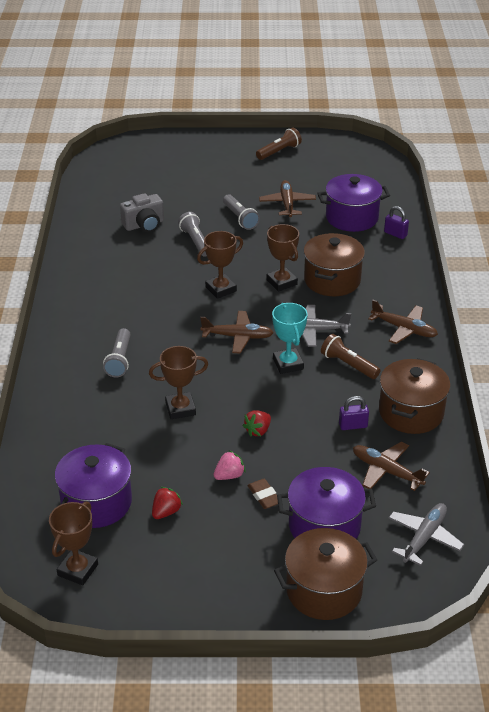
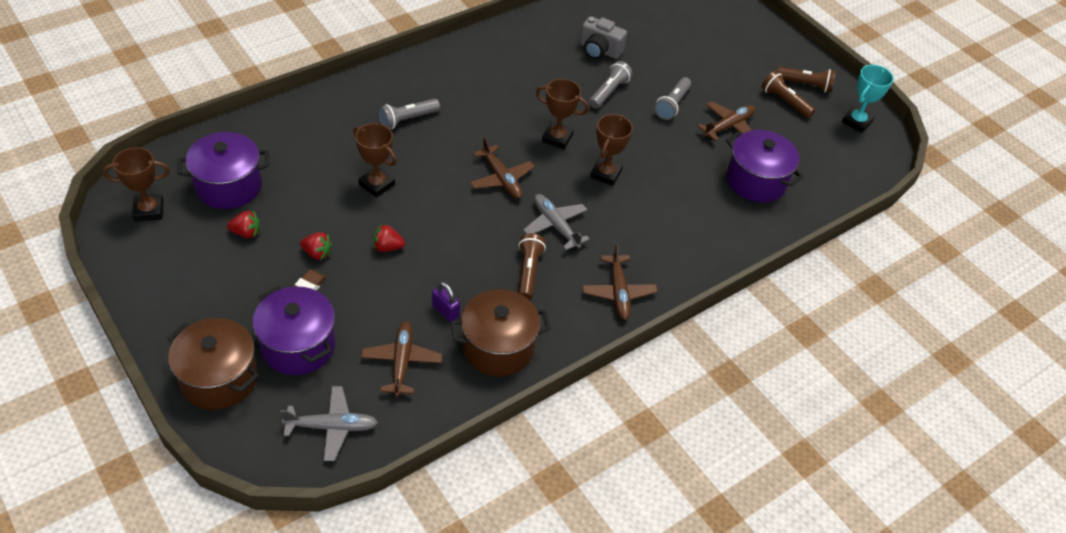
camera: 50 degrees right, 10 degrees up
(229, 475) = (317, 253): pink strawberry -> red strawberry
(287, 168) = (784, 101): none -> brown flashlight
(288, 364) = (493, 228): turquoise trophy -> turquoise trophy (856, 122)
(332, 280) = (643, 208): brown pot -> none
(395, 234) = (763, 224): purple padlock -> none

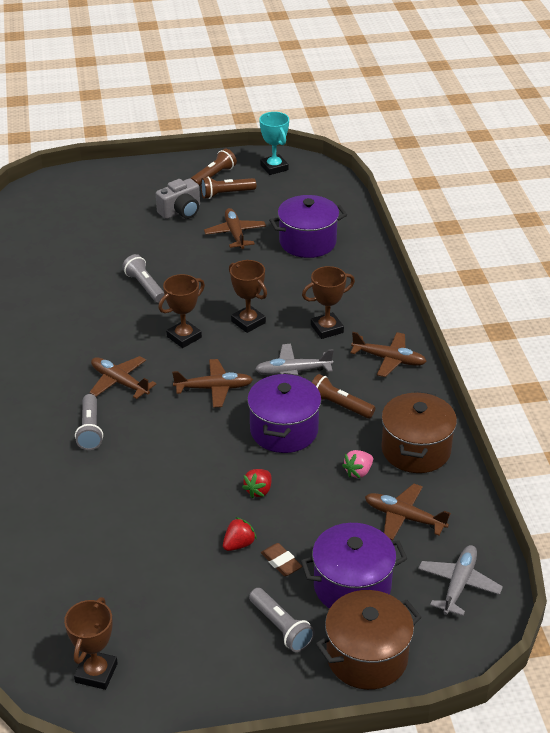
camera: 60 degrees left, 10 degrees down
(229, 186) = (100, 594): purple pot -> purple pot (284, 430)
(246, 233) = (179, 594): red strawberry -> none
(377, 184) = (169, 476): brown trophy -> brown trophy (327, 329)
(445, 311) = (358, 472): purple padlock -> pink strawberry
(474, 118) = (120, 382): none -> brown plane
(599, 50) = (84, 273): grey camera -> grey camera (181, 211)
(672, 105) = (187, 255): grey flashlight -> grey flashlight (281, 627)

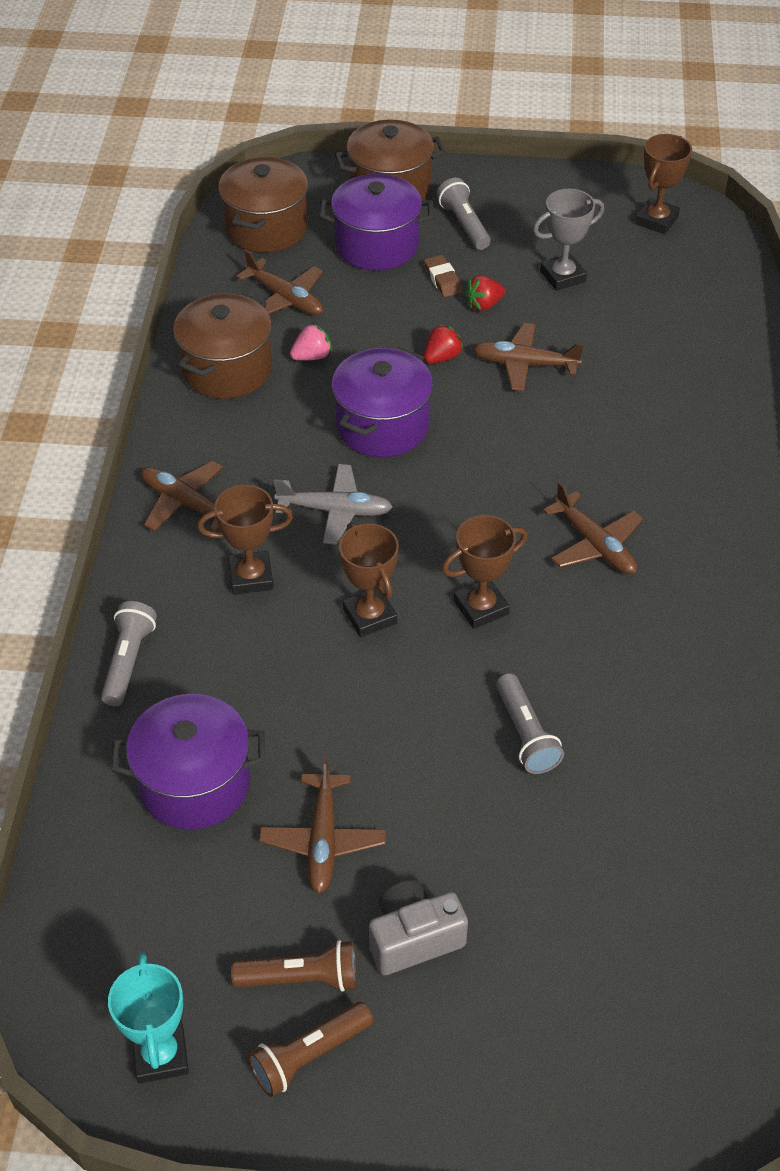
camera: 165 degrees left, 10 degrees up
(90, 430) = (644, 476): grey flashlight -> grey flashlight (128, 661)
(177, 587) = (562, 276): none -> grey trophy
(213, 388) = (458, 507): brown plane -> brown plane (525, 364)
(339, 405) = (293, 446): brown flashlight -> none
(458, 585) = (266, 228): grey plane -> brown pot

